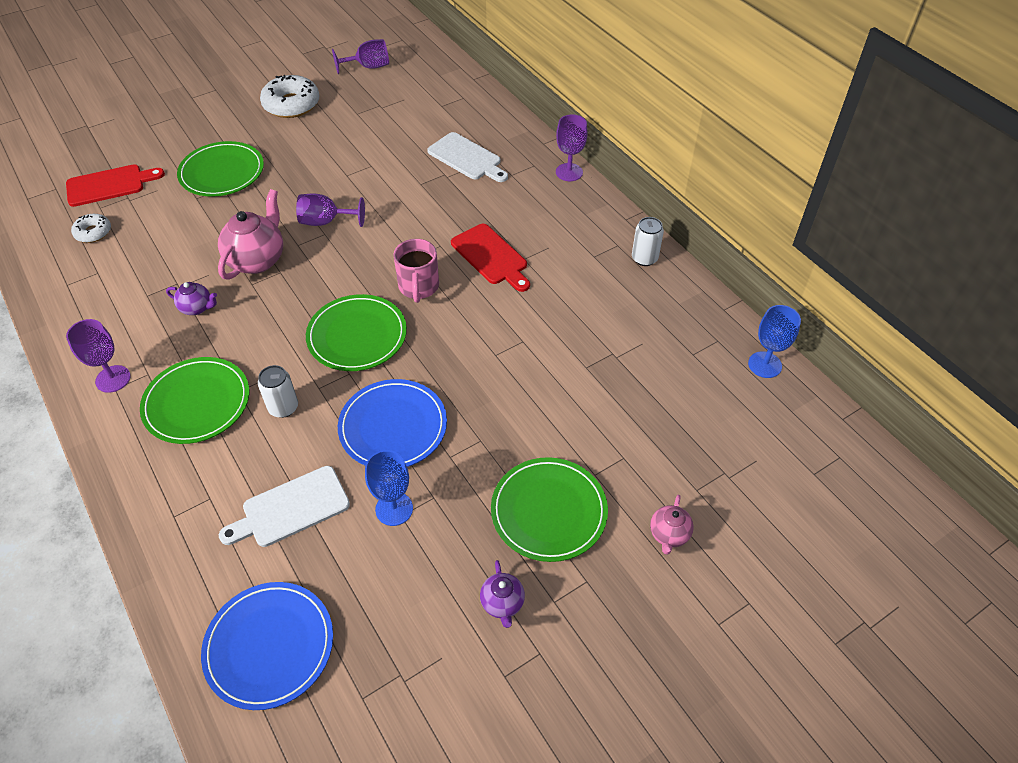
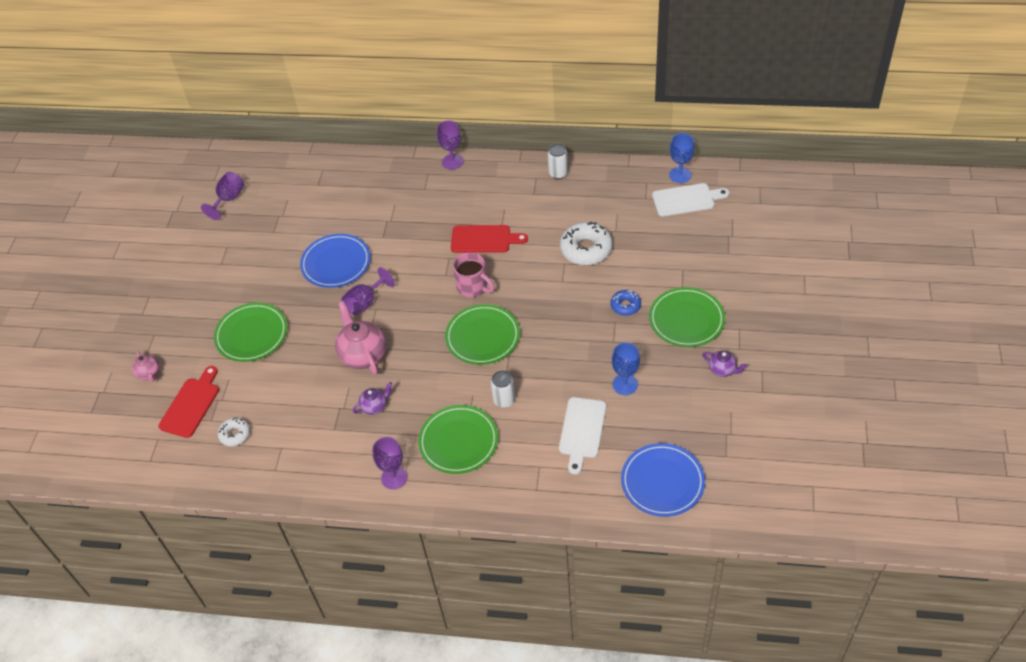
camera: 45 degrees left, 0 degrees up
(291, 104) = (220, 262): white donut -> white donut (586, 249)
(393, 427) = (568, 355): blue plate -> blue plate (336, 263)
(466, 158) = (384, 201): white cutting board -> white cutting board (686, 200)
(514, 435) = (625, 306): none -> blue donut
(669, 535) = (743, 281): pink teapot -> pink teapot (149, 373)

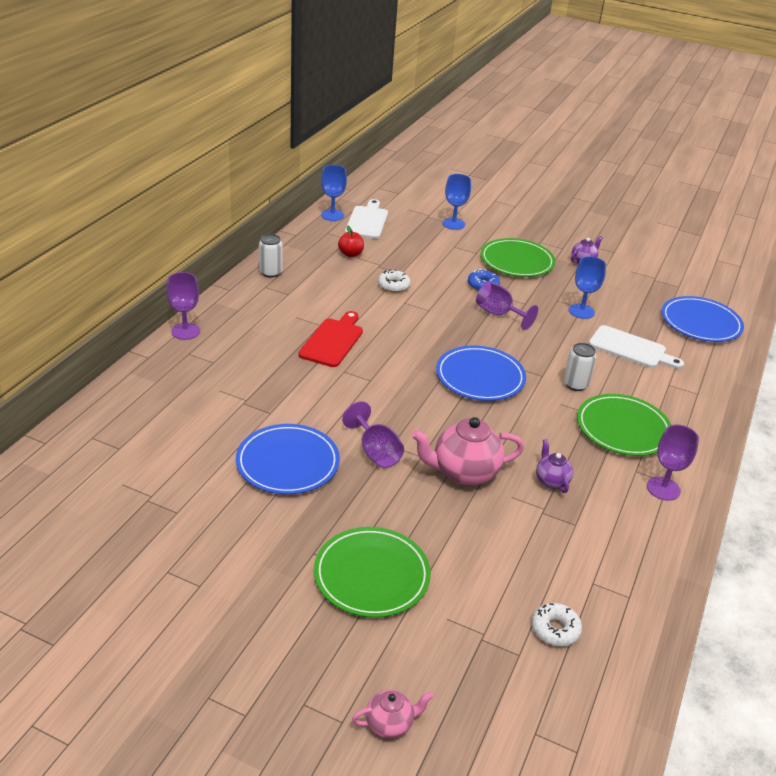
camera: 80 degrees left, 15 degrees down
(191, 405) = (480, 674): red cutting board -> none
(228, 199) = (60, 549): purple goblet -> purple goblet (498, 314)
(473, 287) = (401, 365): pink mug -> none
(482, 337) = (480, 377): green plate -> blue plate
(586, 249) = (393, 286): white donut -> white donut, size x0.56
(620, 208) = (350, 254): none -> red apple
(727, 257) = (453, 224): none -> blue goblet

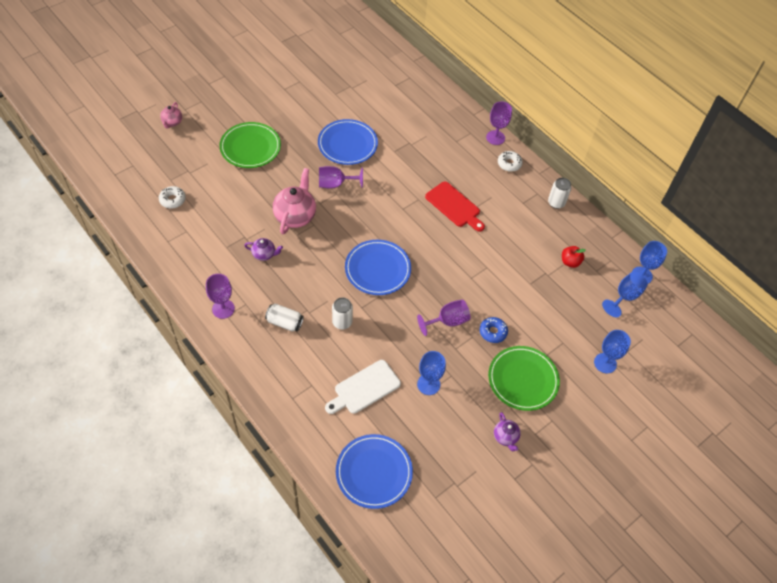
camera: 115 degrees right, 20 degrees up
(367, 221) = (625, 296): white cutting board -> blue goblet
(393, 286) = (513, 270): white donut -> white donut (509, 164)
(623, 428) = (284, 322): green plate -> white can

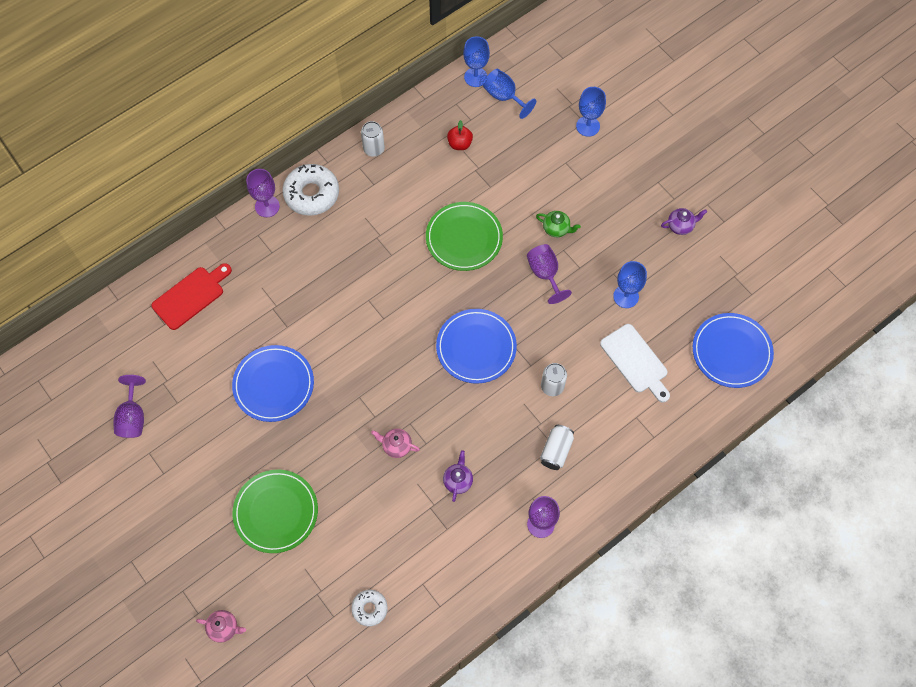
camera: 85 degrees left, 10 degrees up
(295, 216) = (396, 446): pink teapot -> pink teapot, size x0.53
(335, 184) = (343, 399): purple goblet -> purple goblet (133, 417)
(454, 206) = (379, 259): red cutting board -> red cutting board (191, 296)
(493, 332) = (556, 229): blue donut -> green teapot
(509, 164) = (312, 194): white donut -> white donut, size x1.80
(523, 379) = (613, 204): green plate -> green plate (464, 238)

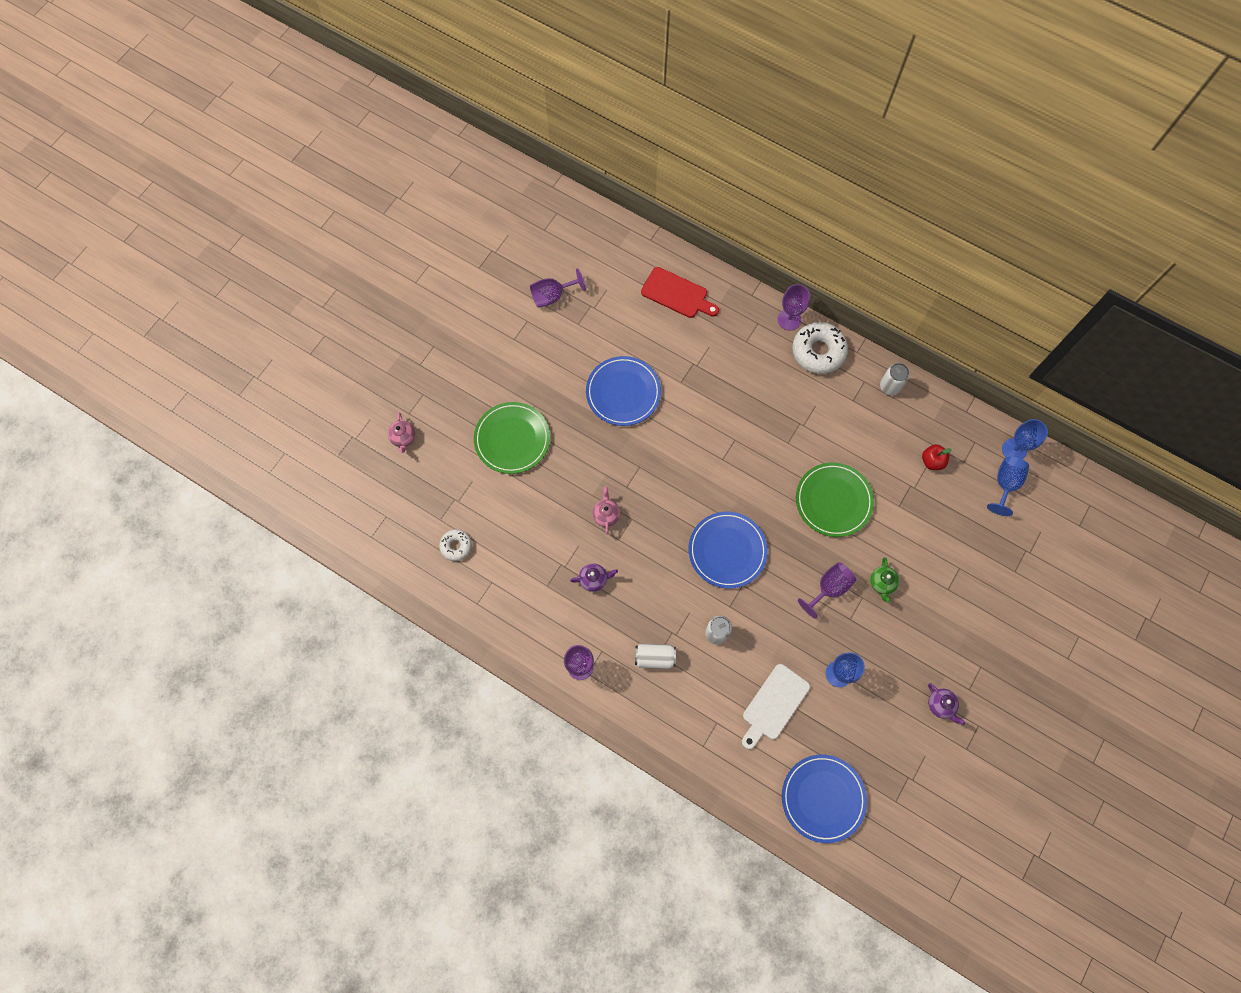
camera: 70 degrees right, 5 degrees up
(588, 126) = (1011, 576): blue goblet -> none

